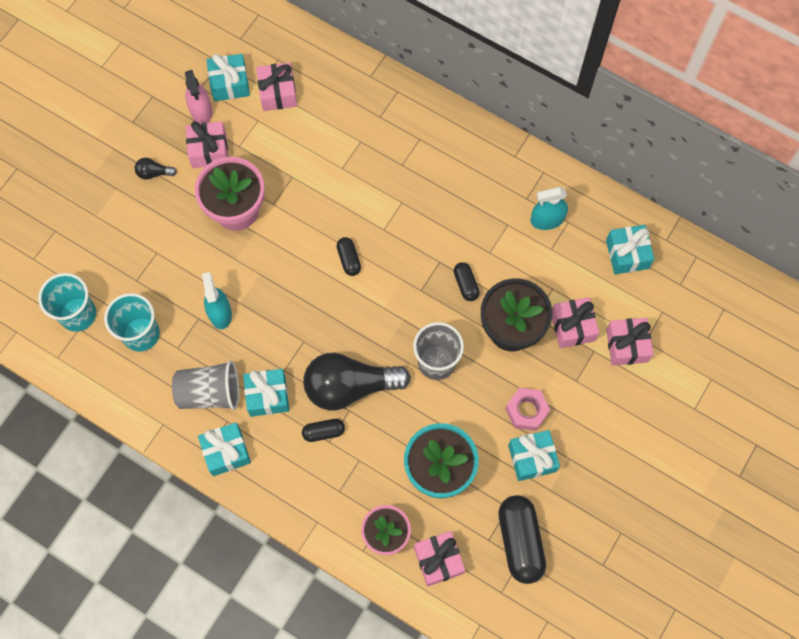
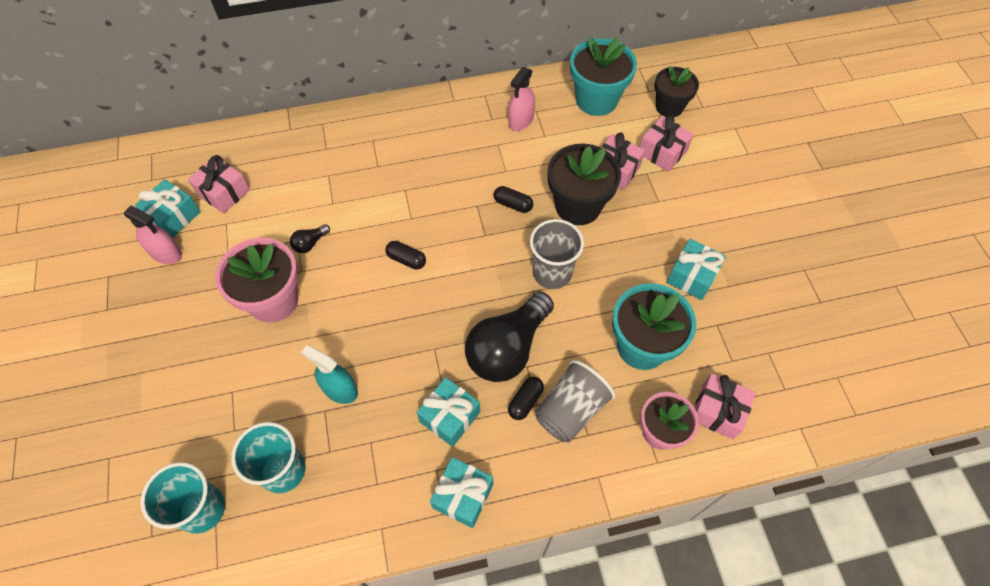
camera: 45 degrees left, 10 degrees down
(154, 173) = (167, 332): black light bulb -> black light bulb (310, 243)
(209, 150) = (203, 276): pink gift -> none
(210, 393) = (397, 461): grey cup -> grey cup (570, 410)
(520, 541) = (753, 340): black capsule -> none
(526, 411) = (651, 249): pink nut -> none
(547, 220) = (521, 120): turquoise spray bottle -> pink spray bottle
(627, 254) = (596, 100): turquoise gift -> turquoise flower pot
(679, 313) = (669, 107): none -> black flower pot

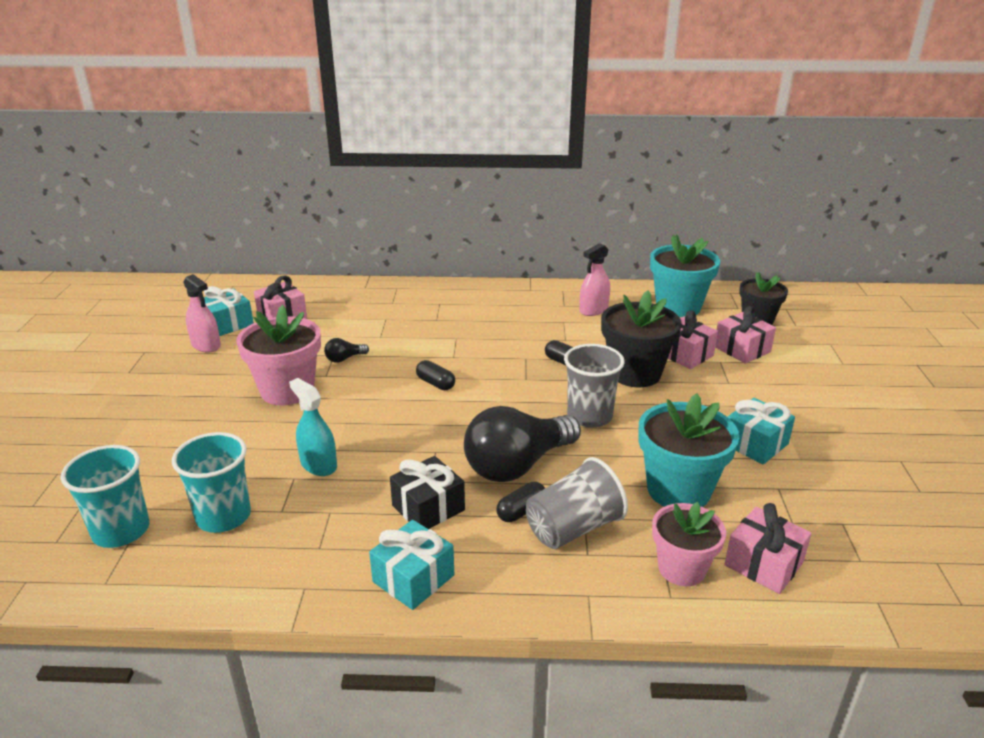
camera: 15 degrees right, 30 degrees down
(450, 417) = (428, 508): turquoise gift -> black gift

